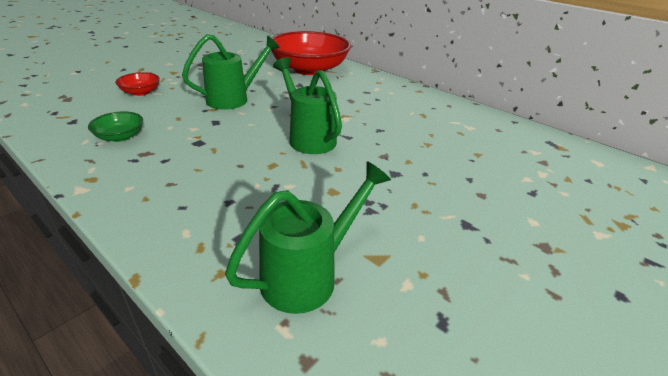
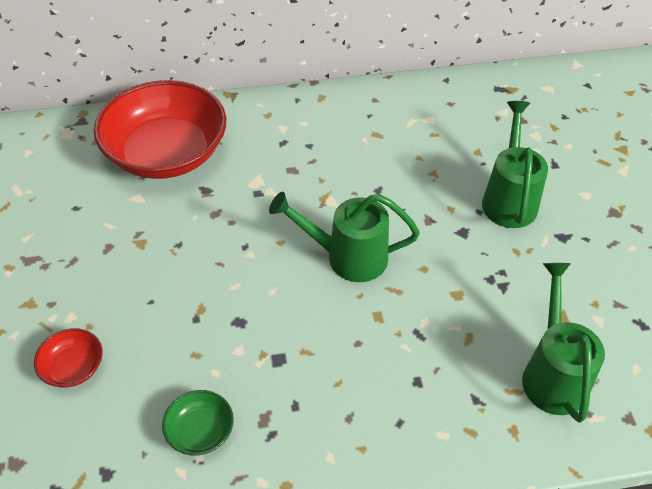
camera: 50 degrees left, 15 degrees up
(233, 99) = (189, 276): green watering can -> green watering can (509, 199)

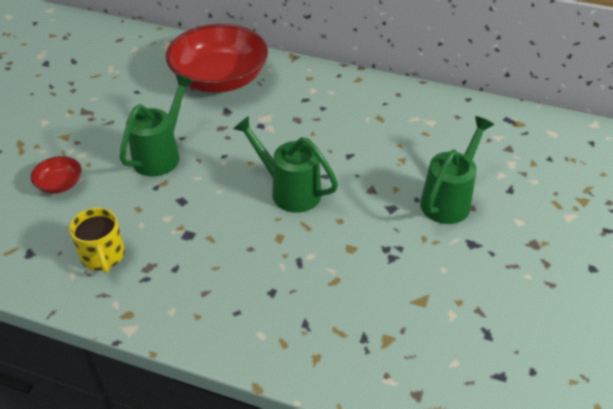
camera: 30 degrees right, 5 degrees down
(200, 431) = (103, 255): green bowl -> yellow mug
(553, 374) = (380, 335): green watering can -> green watering can (160, 155)

